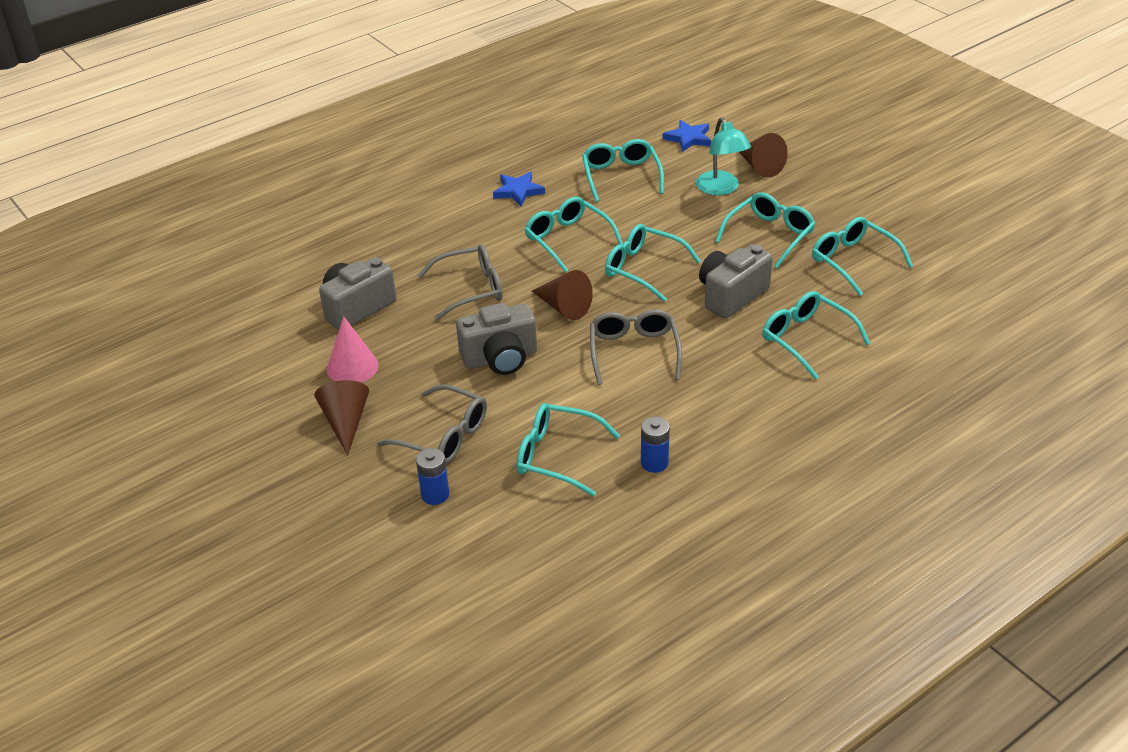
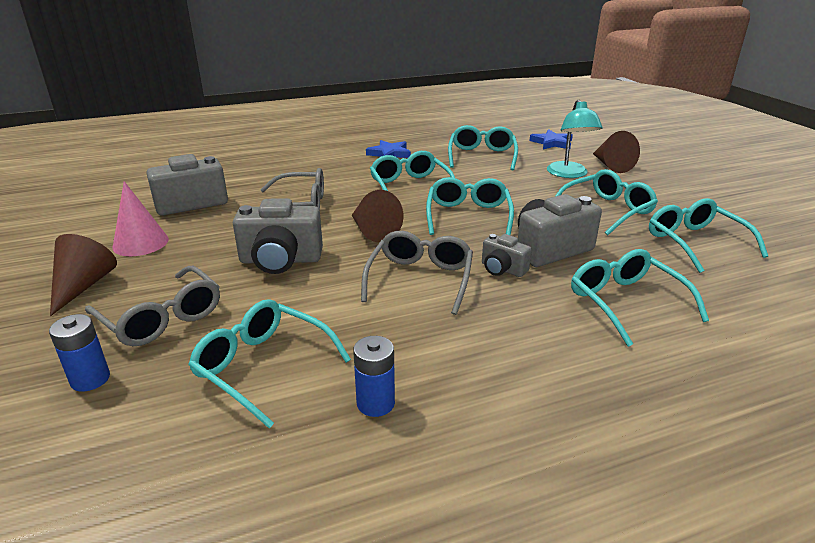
camera: 15 degrees right, 10 degrees down
(643, 269) = (468, 216): turquoise glasses -> turquoise glasses turned 45 degrees clockwise
(698, 326) = (502, 269): none -> grey camera

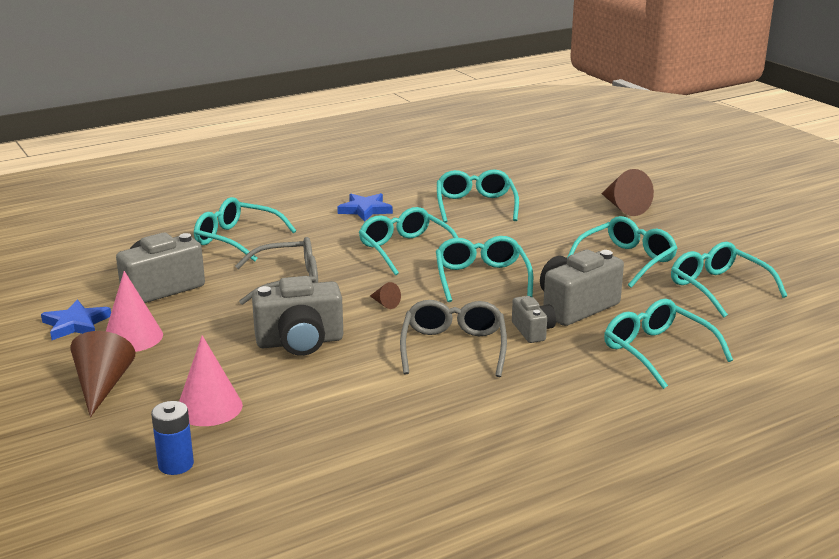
camera: 10 degrees left, 5 degrees down
(162, 318) = (209, 407): grey glasses -> pink cone
(263, 367) = (335, 438): turquoise glasses -> turquoise glasses (237, 239)
(373, 231) = (385, 303): brown cone -> brown cone, size x0.48
(375, 403) = (452, 455): blue battery -> none
(502, 269) = (533, 331): grey camera -> grey camera turned 135 degrees counterclockwise
(552, 143) = (552, 182): blue star -> blue star (76, 324)
(569, 174) = (579, 221): turquoise lamp -> none

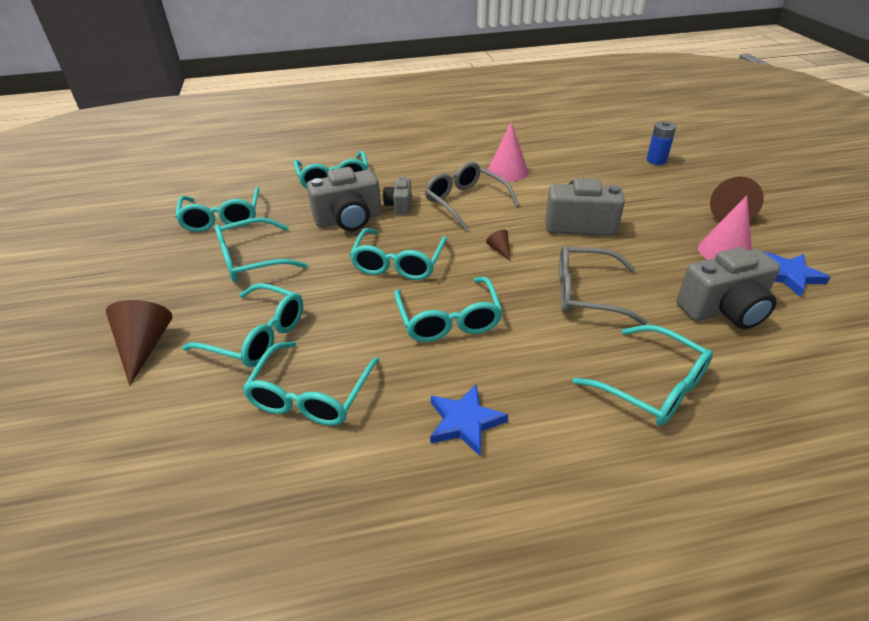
camera: 160 degrees left, 15 degrees up
(209, 407) = (643, 187): pink cone -> pink cone (507, 171)
(453, 347) = (465, 202): grey glasses -> grey glasses turned 120 degrees clockwise
(549, 222) = (257, 336): none -> turquoise glasses

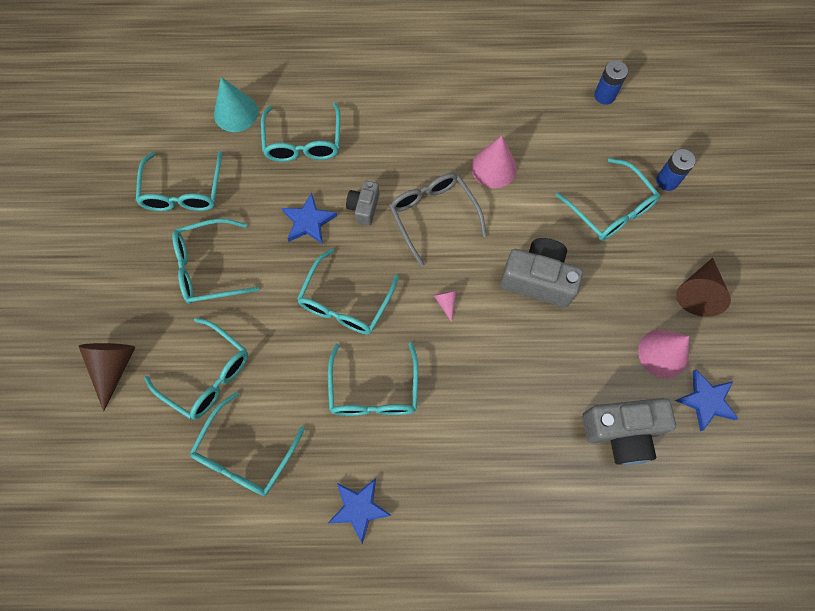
camera: 10 degrees right, 30 degrees up
(269, 171) = (236, 113): none -> turquoise cone
(349, 220) = (309, 221): grey camera -> blue star
(500, 250) = (446, 303): brown cone -> pink cone
(579, 129) = (604, 95): none -> blue battery
(586, 293) = (506, 383): grey glasses -> none
(652, 386) = (519, 505): turquoise glasses -> turquoise glasses (611, 209)

